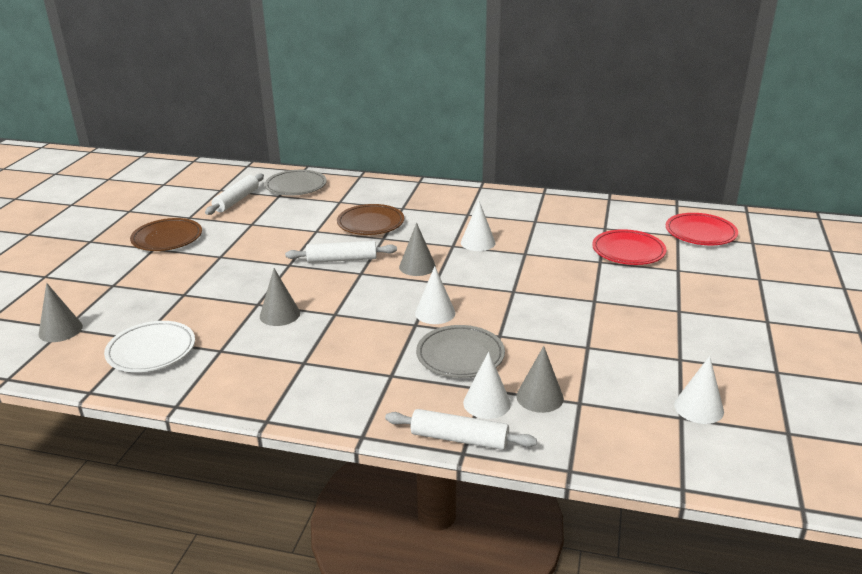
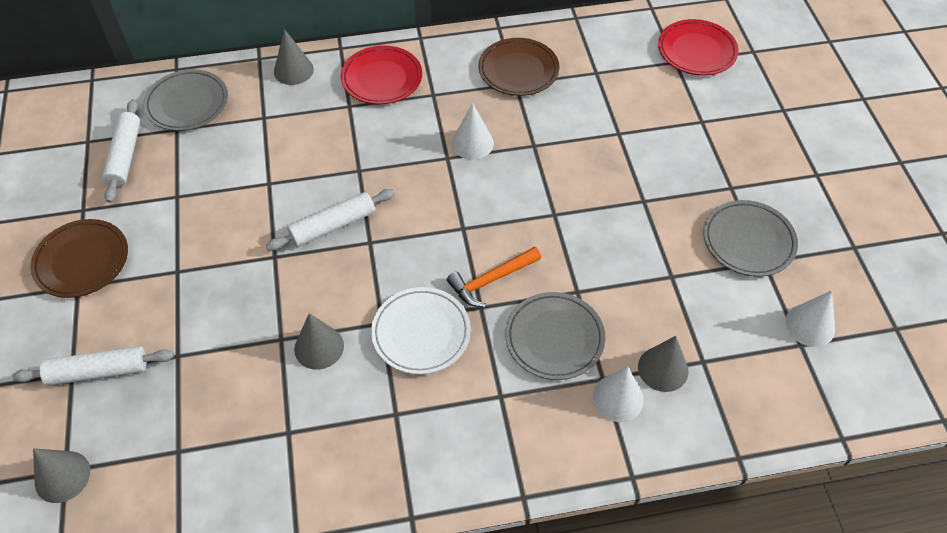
camera: 25 degrees left, 25 degrees up
(151, 351) = (205, 465): white plate -> white plate (421, 333)
(370, 223) = (328, 148): brown plate -> brown plate (518, 70)
(417, 266) = (428, 208): grey cone -> grey cone (293, 70)
(435, 313) = (491, 280): white cone -> orange hammer
(459, 439) = (618, 459): white rolling pin -> white rolling pin (98, 371)
(628, 251) = (639, 106): red plate -> red plate (382, 79)
(673, 344) = (748, 241): none -> grey plate

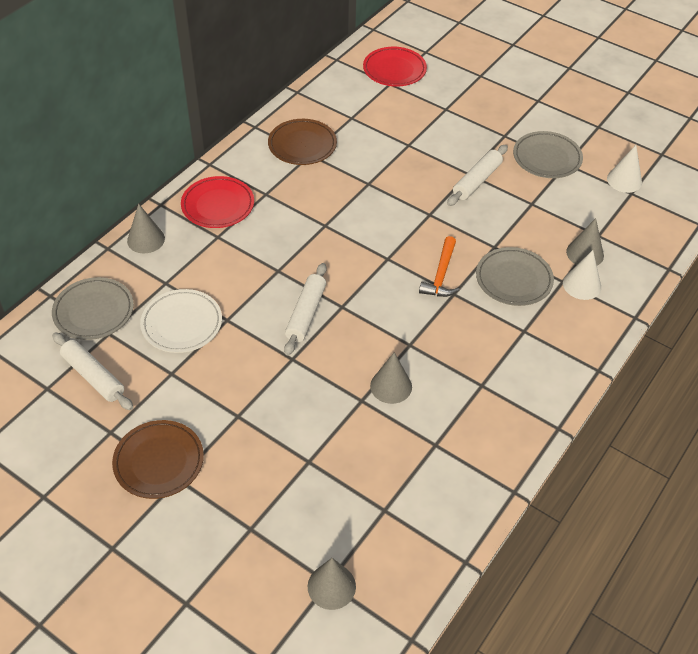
camera: 45 degrees left, 5 degrees down
(98, 371) = (268, 513): white rolling pin -> white rolling pin (477, 181)
(421, 333) = (439, 332): white plate -> white plate (182, 324)
(472, 143) = (329, 206): white cone -> none

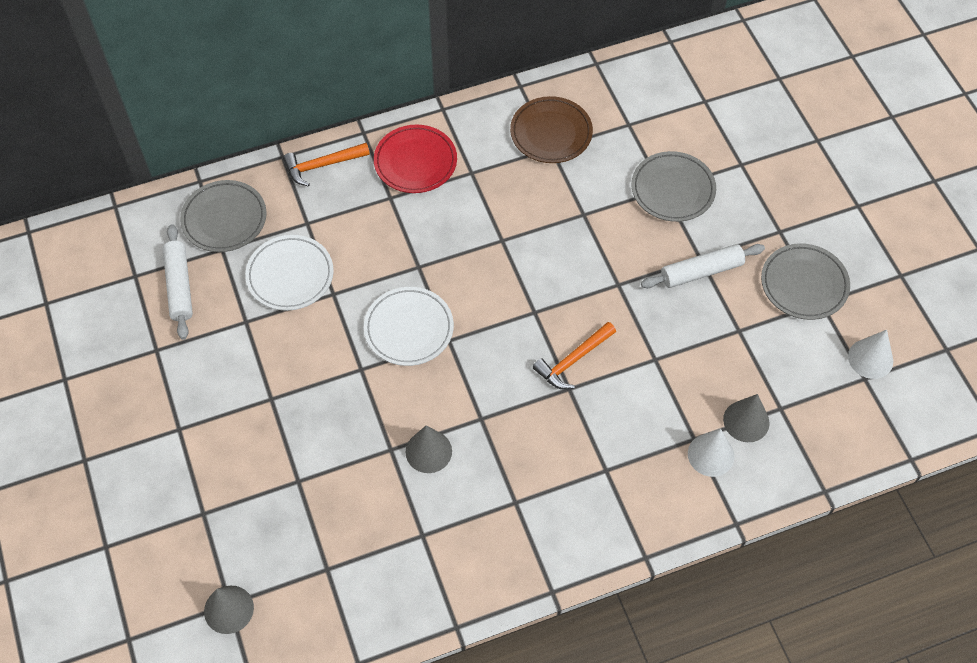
camera: 35 degrees right, 10 degrees up
(146, 239) = (322, 165): grey cone -> orange hammer
(159, 462) = (174, 403): brown plate -> none
(306, 314) = (409, 329): white rolling pin -> white plate
(394, 70) = (724, 86): red plate -> none
(513, 280) = (643, 408): grey plate -> grey plate (672, 189)

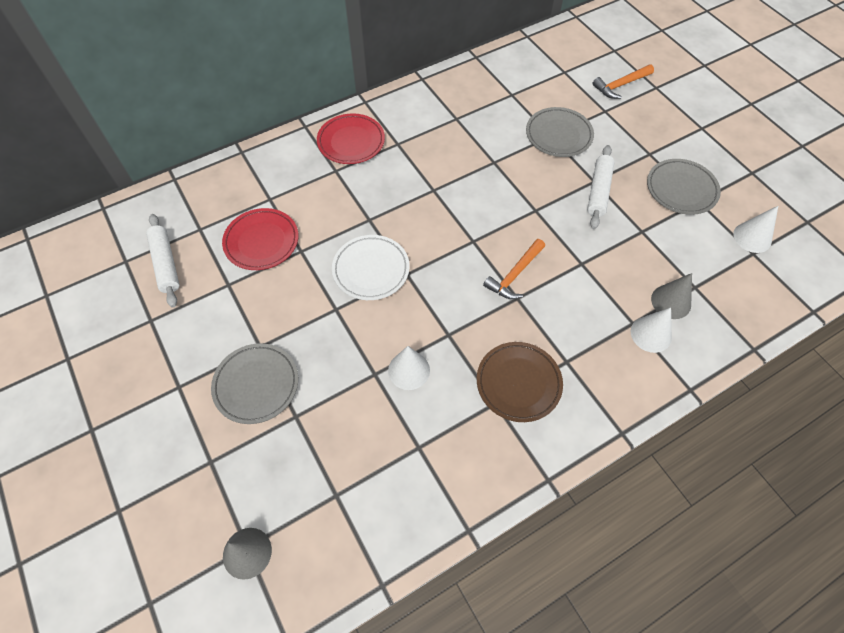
camera: 10 degrees left, 0 degrees up
(224, 219) = (199, 205): grey plate -> grey plate (256, 385)
(290, 275) = (261, 242): white plate -> red plate
(322, 165) = (275, 154): orange hammer -> orange hammer (620, 85)
(428, 451) = (409, 370): grey cone -> white cone
(551, 133) = (454, 108): brown plate -> brown plate (518, 383)
(701, 271) = (598, 191): white rolling pin -> white rolling pin turned 45 degrees counterclockwise

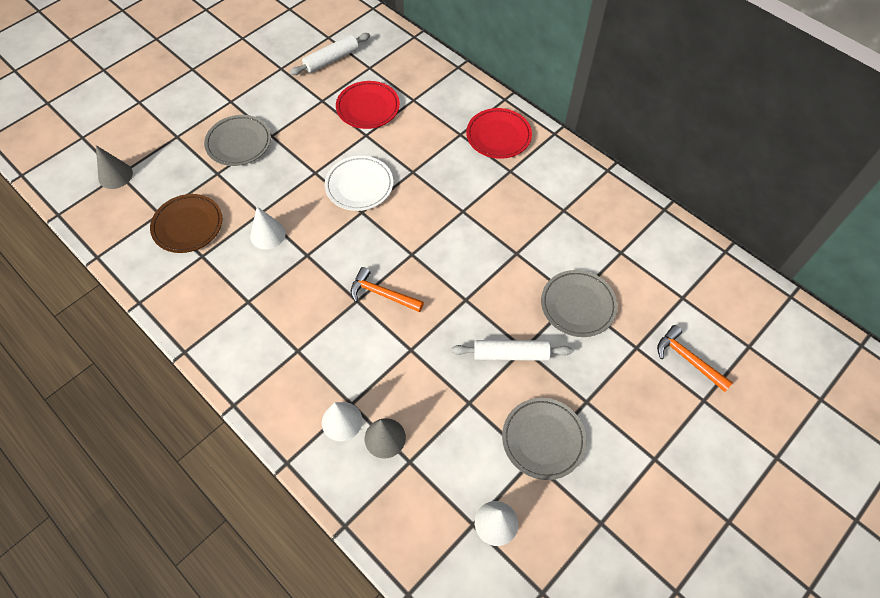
camera: 75 degrees right, 0 degrees up
(518, 383) = (269, 315): brown plate -> brown plate (188, 226)

